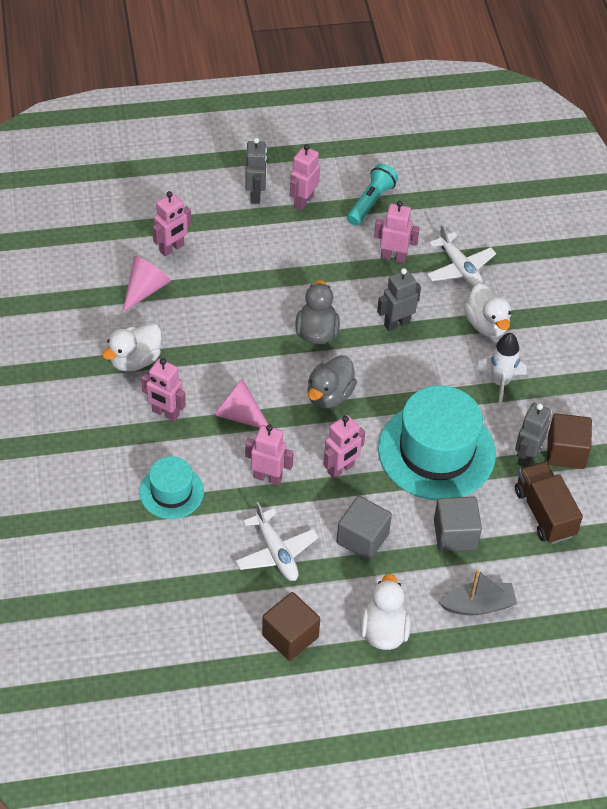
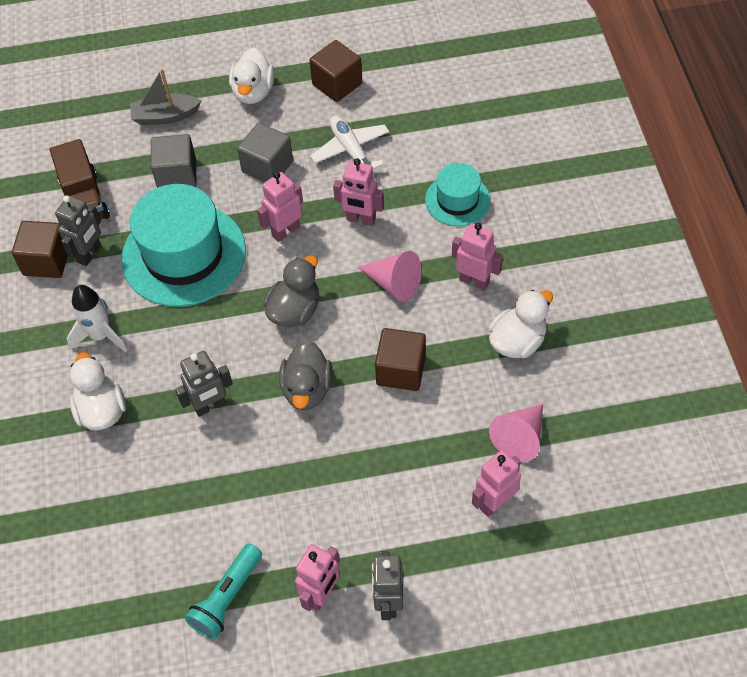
camera: 175 degrees left, 5 degrees up
(237, 342) = (401, 370): none -> brown cube
(393, 257) = (204, 505): pink robot -> none
(459, 268) = (121, 491): white plane -> none

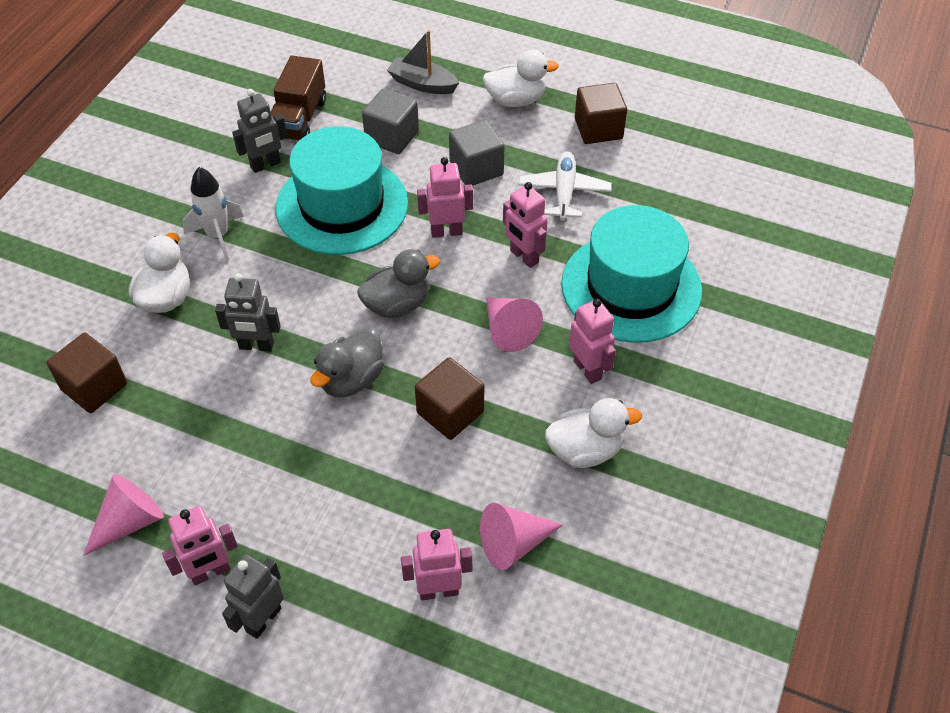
camera: 30 degrees right, 5 degrees down
(47, 261) = (227, 152): brown cube -> brown cube (94, 387)
(227, 597) = (130, 522): turquoise flashlight -> pink cone
(253, 92) = (516, 100): white duck -> white duck turned 135 degrees counterclockwise
(457, 200) = (631, 287): turquoise hat -> turquoise hat, size x1.87

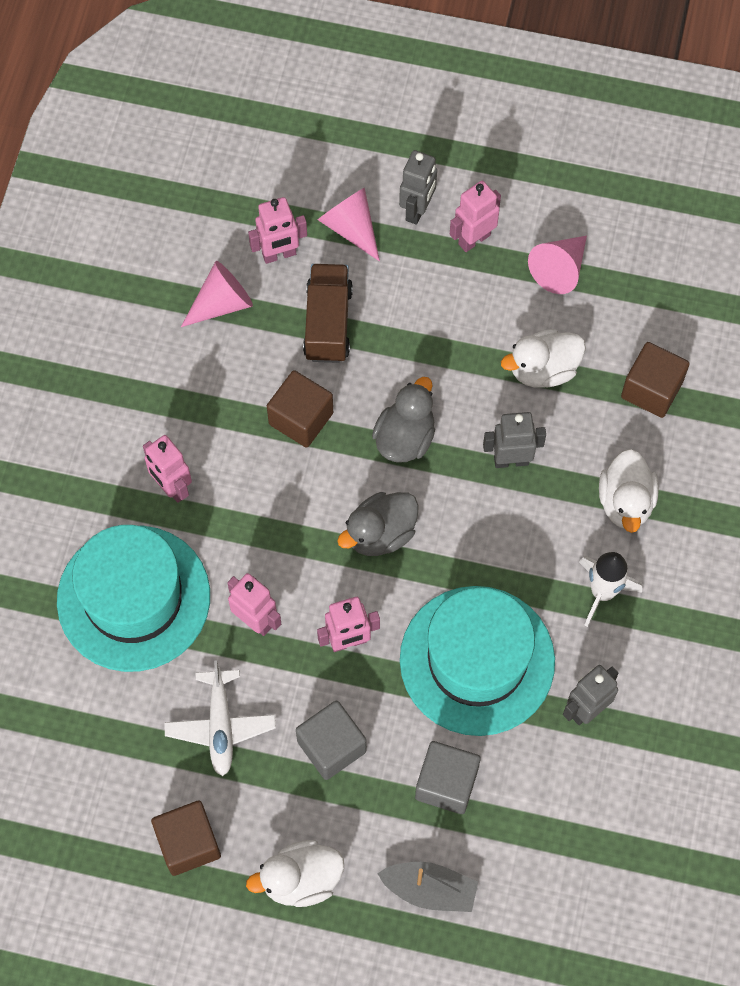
camera: 170 degrees right, 15 degrees up
(299, 118) = (571, 795): brown truck -> brown truck (328, 323)
(508, 330) = (259, 521): pink cone -> pink cone (351, 228)
(585, 450) = (167, 400): white duck -> white duck (543, 369)

